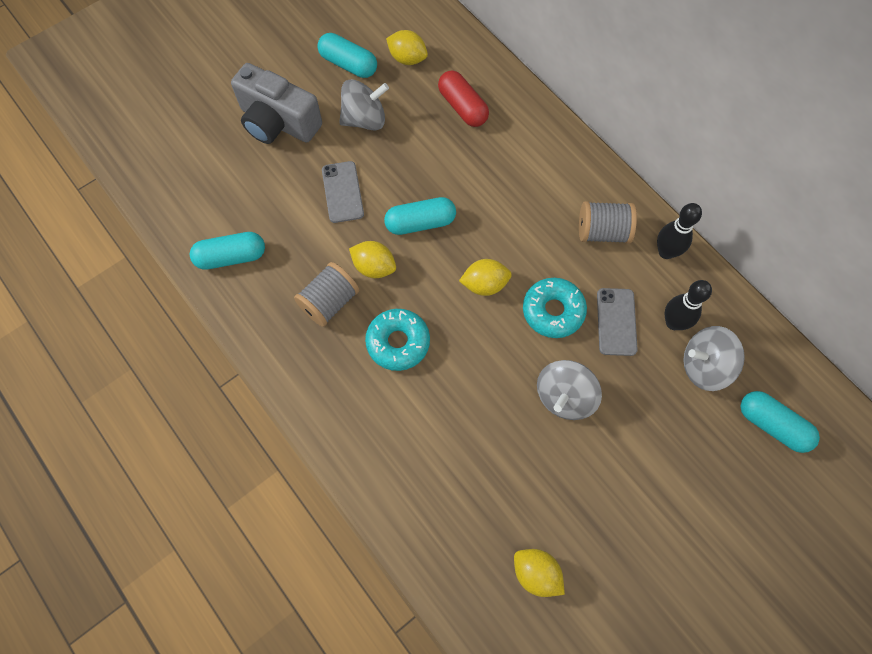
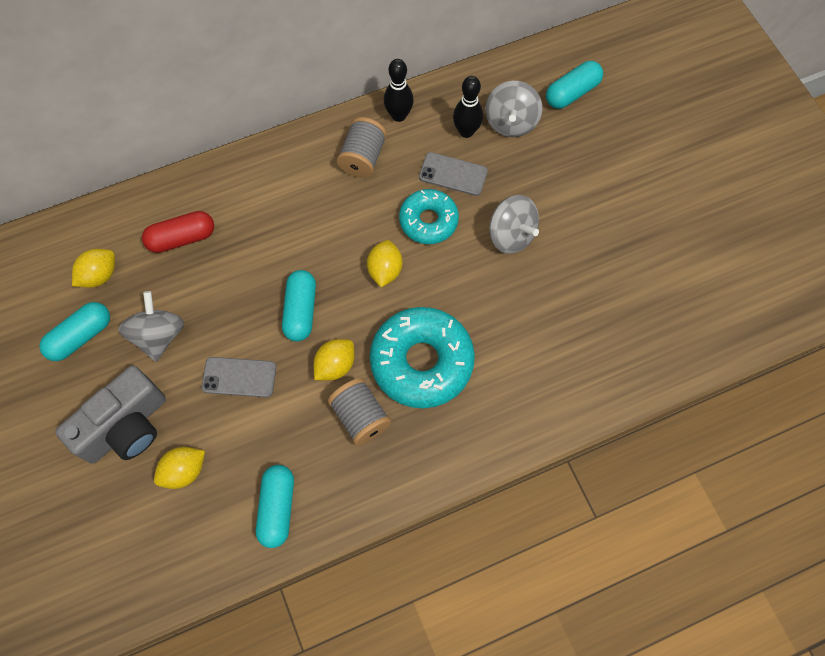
camera: 75 degrees left, 0 degrees up
(398, 342) = (421, 362): turquoise donut -> turquoise donut, size x1.63
(536, 573) = (657, 301): yellow lemon -> yellow lemon (184, 471)

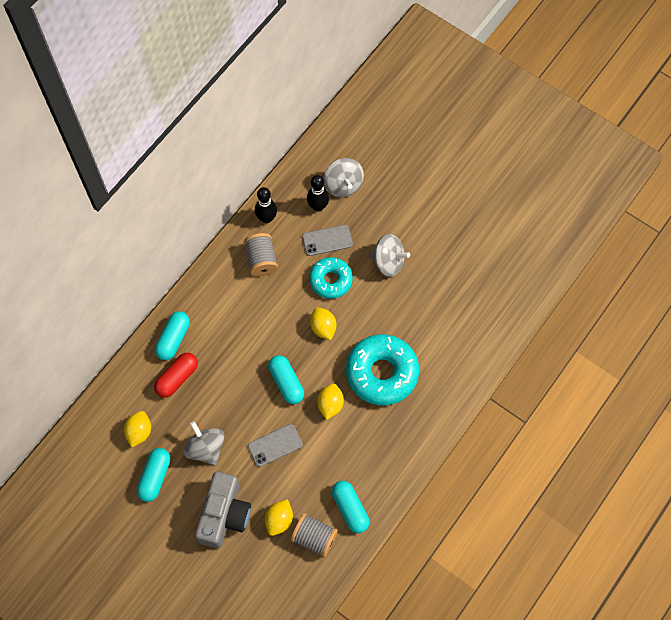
camera: 30 degrees left, 0 degrees up
(360, 417) = (365, 427): grey spool -> grey spool (314, 538)
(572, 93) = (370, 143): turquoise capsule -> turquoise capsule (173, 339)

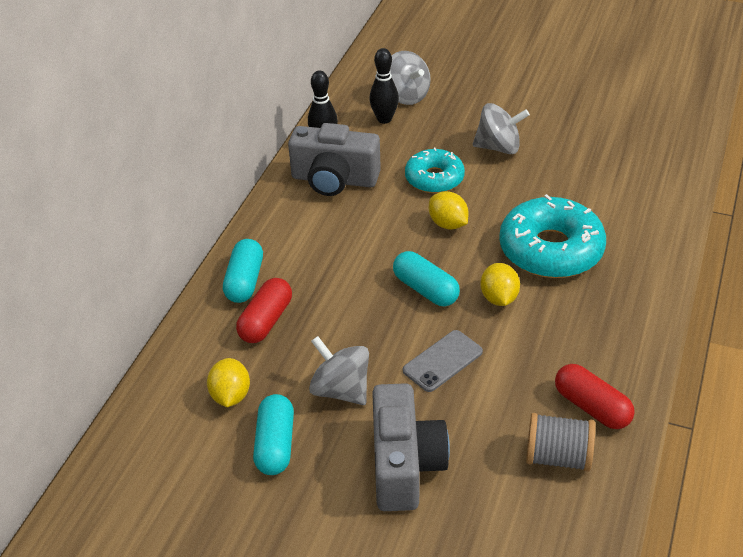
camera: 15 degrees left, 25 degrees down
(261, 260) = (334, 179): grey spool -> grey camera
(279, 520) = (493, 449): yellow lemon -> none
(327, 240) = (411, 145): grey phone -> none
(350, 508) = (592, 407): turquoise capsule -> red capsule

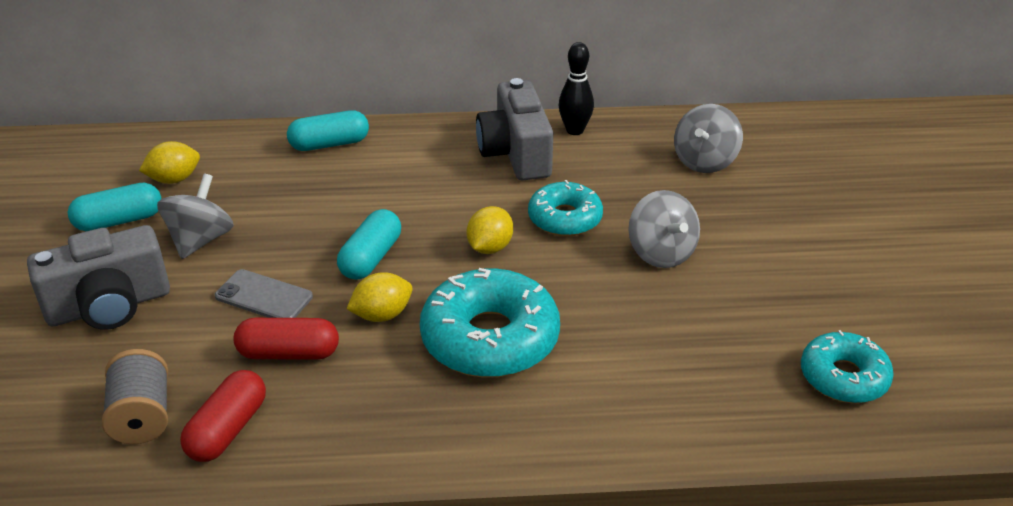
camera: 65 degrees right, 5 degrees down
(266, 321) = (279, 171): red capsule -> red capsule (289, 353)
(384, 119) = (647, 158): black bowling pin -> none
(650, 117) = (843, 377): none -> turquoise donut

